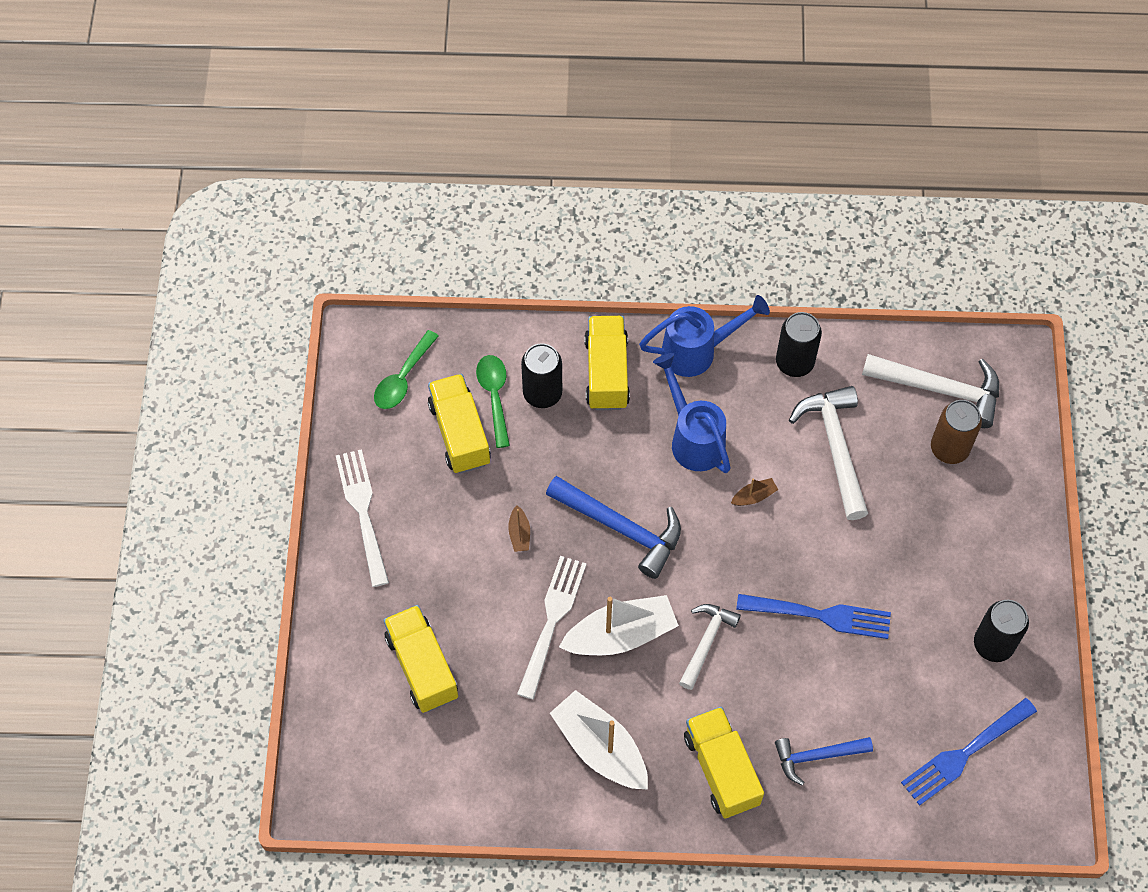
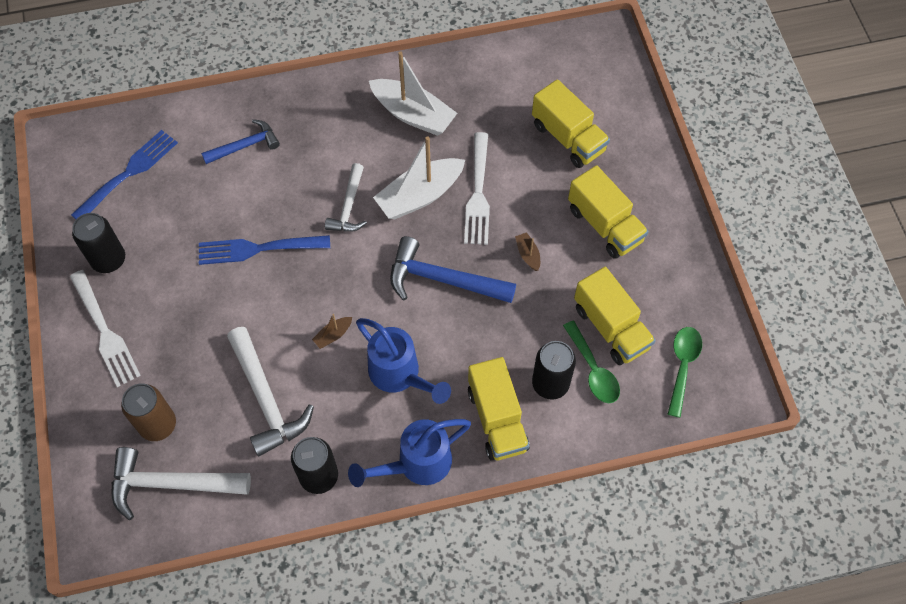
camera: 165 degrees right, 0 degrees up
(363, 511) = (665, 241): white fork -> white fork (105, 332)
(721, 769) = (317, 121): yellow truck -> yellow truck (604, 225)

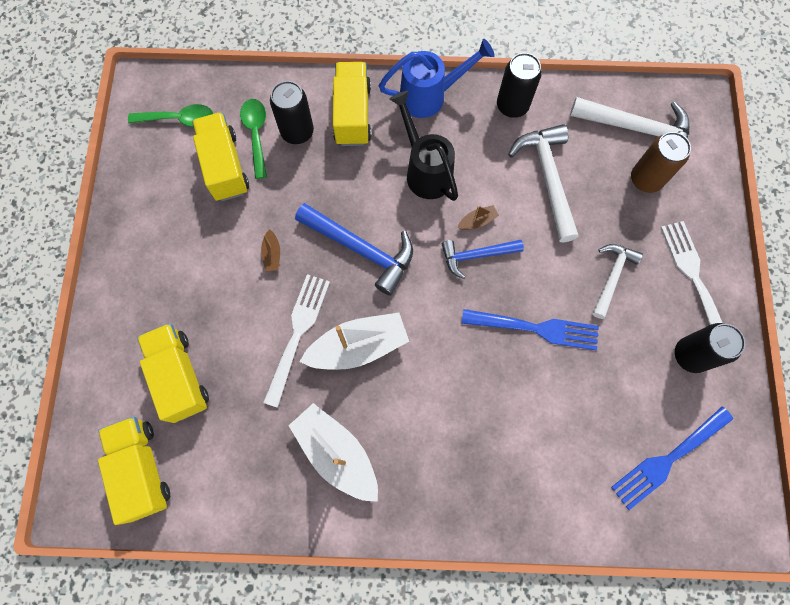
camera: 165 degrees left, 10 degrees up
(245, 145) = (533, 462): blue hammer -> blue hammer (476, 256)
(349, 206) = (434, 353): white hammer -> white hammer (612, 277)
(400, 376) = (425, 170): blue watering can -> black watering can
(604, 225) = (186, 266): yellow truck -> yellow truck (142, 469)
(682, 366) = (179, 119): green spoon -> green spoon turned 120 degrees counterclockwise

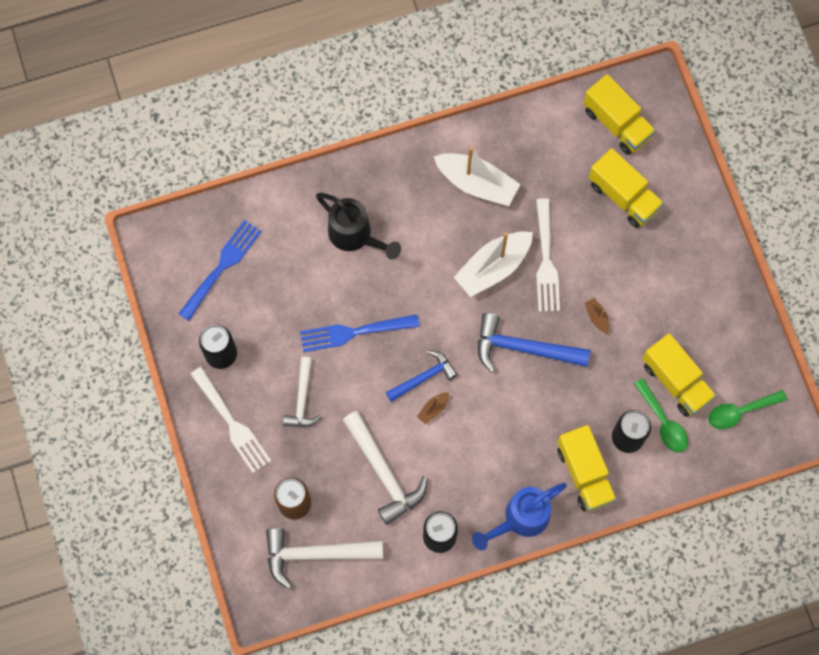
camera: 160 degrees right, 0 degrees up
(425, 170) = (497, 441): black watering can -> black watering can (356, 236)

